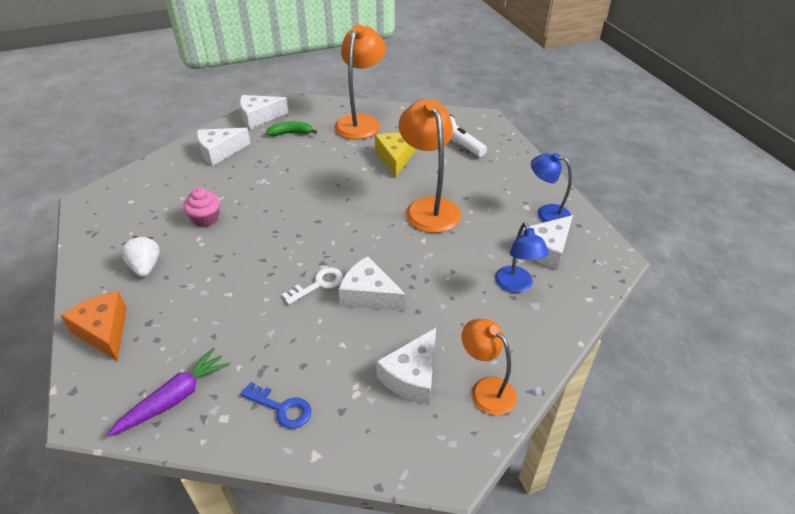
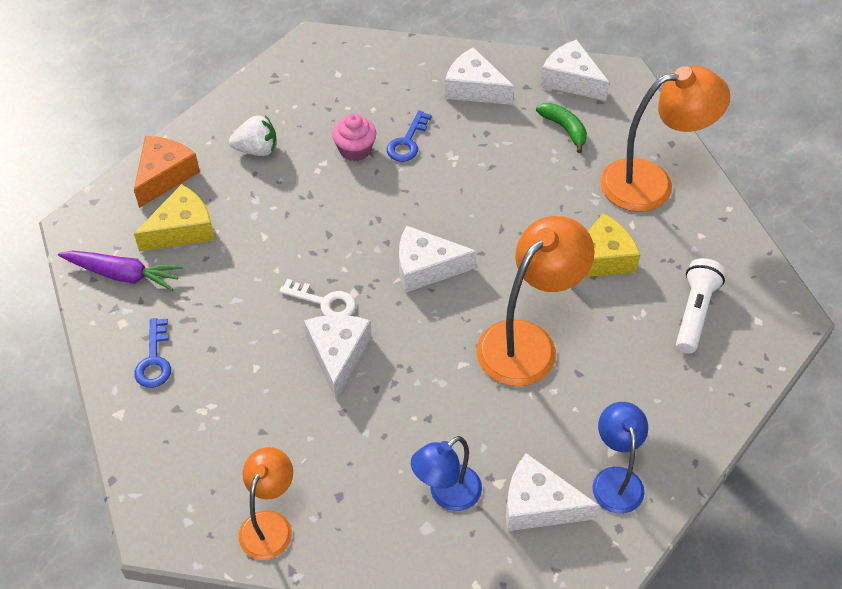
camera: 60 degrees right, 10 degrees up
(145, 267) = (257, 150): white strawberry -> white strawberry turned 45 degrees clockwise
(171, 340) = (182, 229): none -> yellow cheese
(228, 194) = (407, 142): none -> blue key
(412, 376) = (250, 449): white cheese -> white cheese (426, 267)

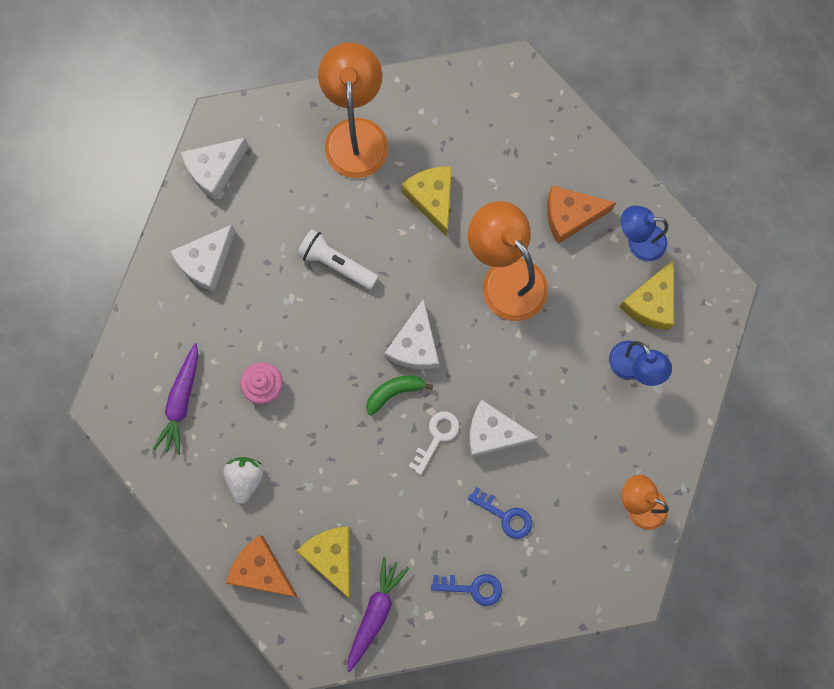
camera: 80 degrees left, 25 degrees up
(328, 92) = (181, 401): none -> purple carrot
(407, 142) = (264, 336): blue key -> blue key (505, 516)
(538, 505) = (651, 302): white cheese -> yellow cheese
(564, 129) = (277, 191): green banana -> green banana (394, 392)
(625, 398) = (570, 216): none -> orange cheese
(694, 313) = (499, 140): white flashlight -> white flashlight (336, 264)

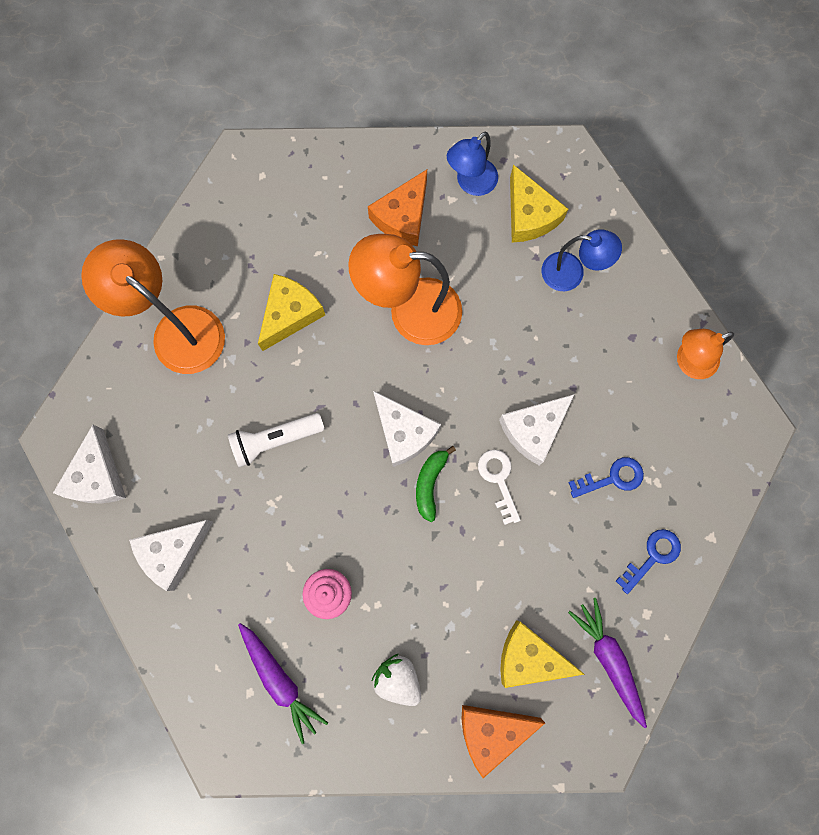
camera: 50 degrees left, 0 degrees up
(206, 262) = (173, 552): white cheese -> white cheese turned 60 degrees clockwise
(432, 199) = (290, 314): yellow cheese -> yellow cheese turned 105 degrees clockwise

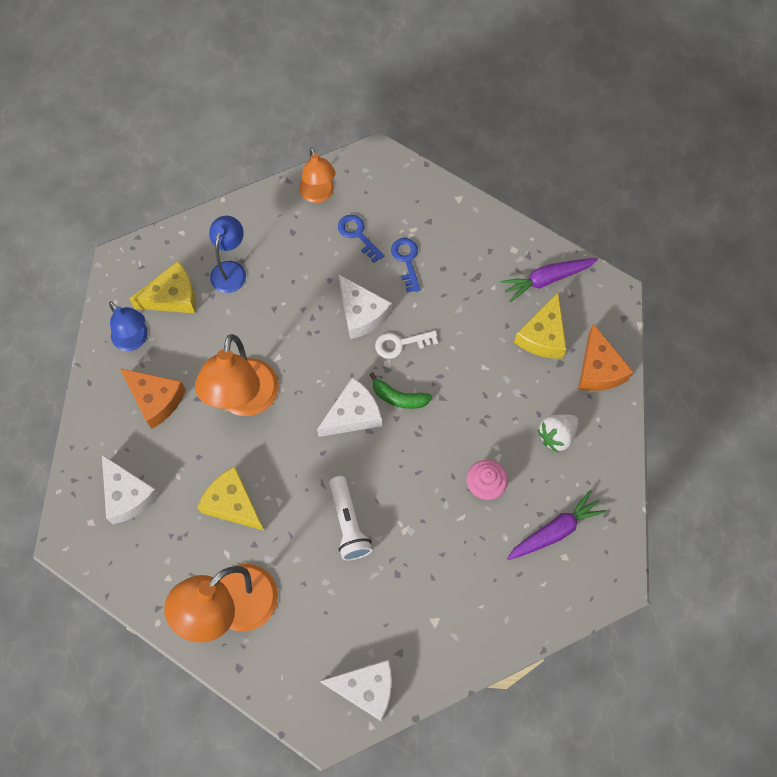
camera: 85 degrees left, 10 degrees down
(173, 552) = (441, 619): white cheese -> white cheese (128, 495)
(652, 556) = (470, 240): blue key -> blue key (358, 235)

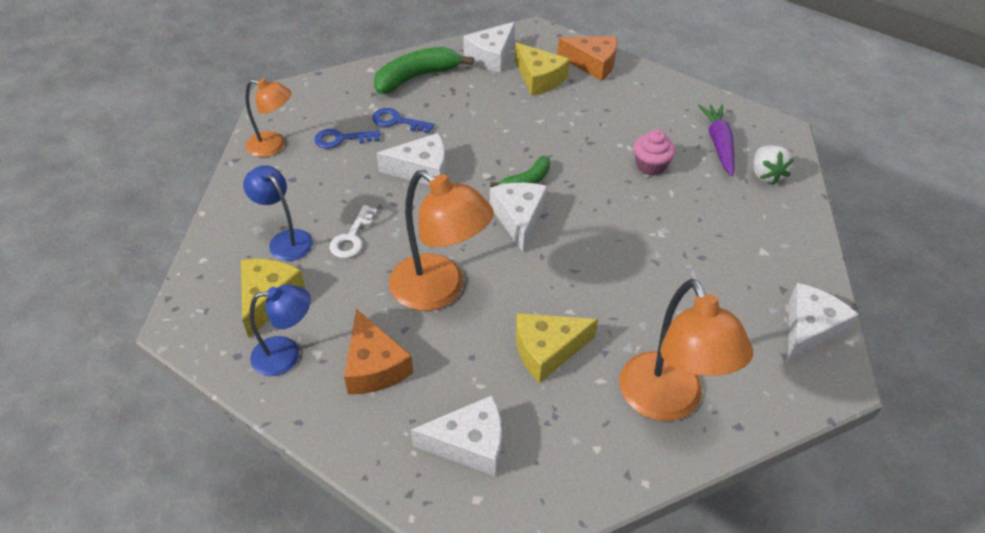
camera: 60 degrees left, 20 degrees down
(156, 399) = (374, 366): orange cheese -> orange cheese turned 90 degrees clockwise
(348, 523) = (629, 269): white flashlight -> none
(400, 344) = (474, 159): white key -> white key (352, 237)
(473, 239) = (416, 77): none -> green banana
(547, 280) = (491, 56): purple carrot -> white cheese
(556, 436) = (634, 108): white strawberry -> white strawberry (766, 175)

